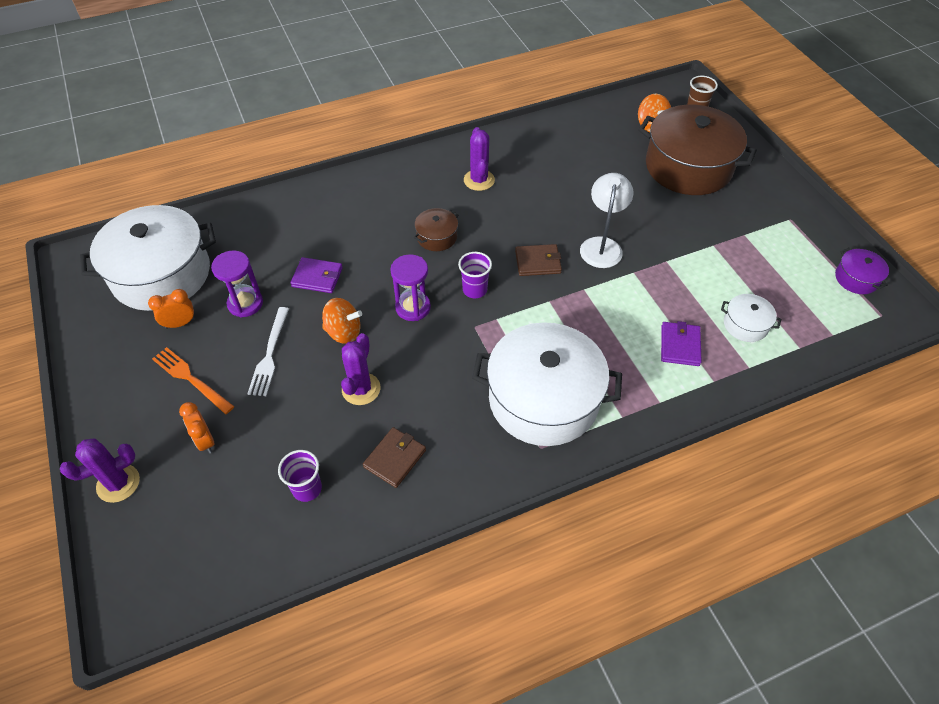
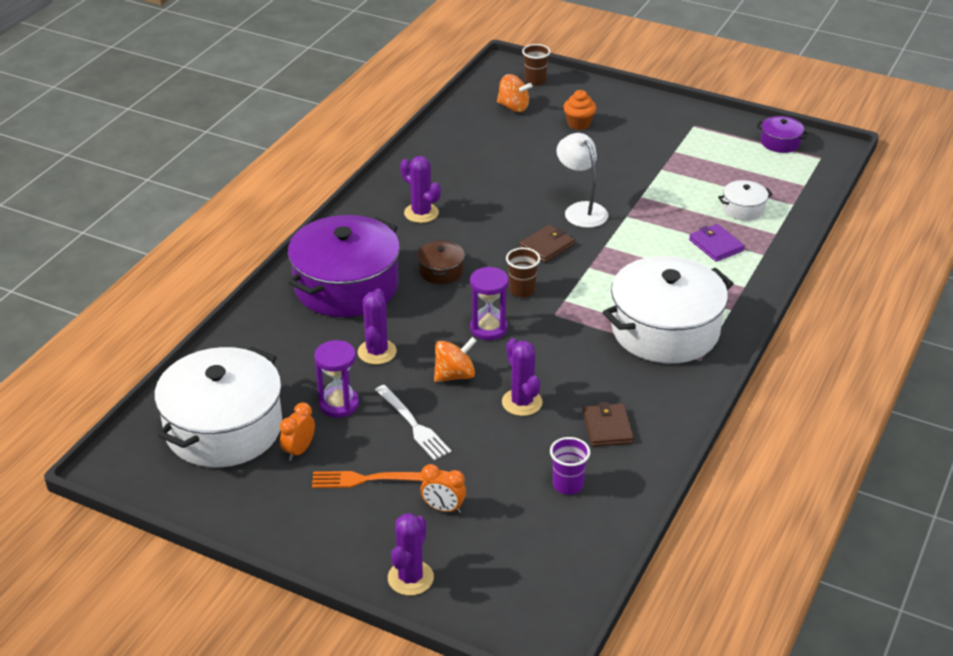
camera: 40 degrees left, 15 degrees down
(317, 277) = (377, 352): purple wallet -> purple cactus
(360, 211) = (346, 286): none -> purple pot
(474, 290) = (522, 290): purple cup -> brown cup
(688, 167) = (579, 124): brown pot -> orange cupcake

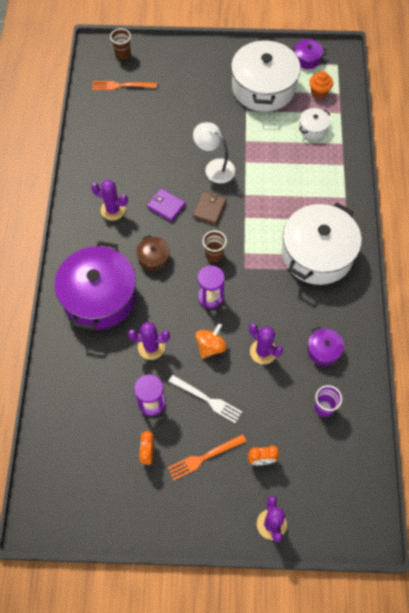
camera: 25 degrees left, 25 degrees up
(224, 428) = (89, 456): white pot -> white pot (263, 87)
(377, 352) = (151, 347): purple cactus -> purple cactus turned 75 degrees counterclockwise
(513, 107) = (121, 86): orange spinning top -> orange fork
(579, 124) = (173, 87): orange cupcake -> orange cupcake (319, 92)
(607, 427) = (323, 350): brown wallet -> purple pot
(716, 245) = (312, 167): purple wallet -> purple wallet (166, 206)

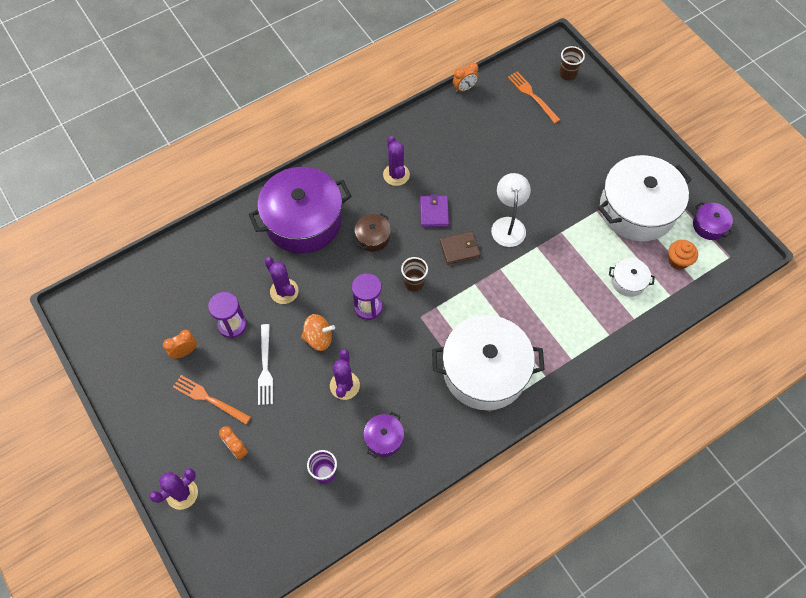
camera: 55 degrees right, 0 degrees up
(77, 121) = (464, 88): none -> orange clock

